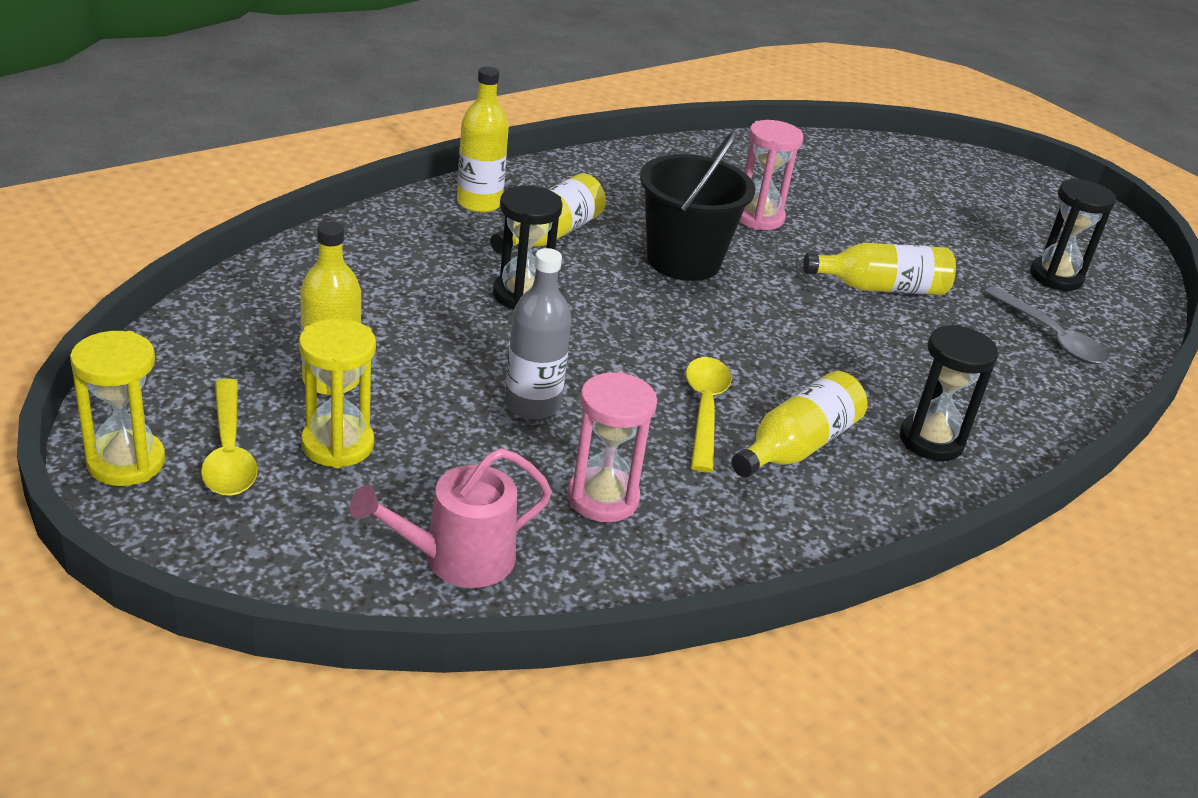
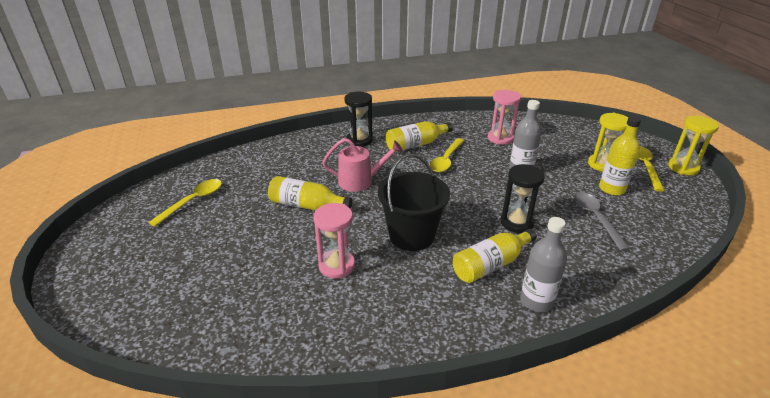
camera: 155 degrees left, 0 degrees up
(458, 559) = (553, 129): pink watering can -> pink watering can (360, 181)
(479, 203) = (536, 301): yellow bottle -> grey bottle
(1051, 337) = (248, 171): grey spoon -> grey spoon (595, 218)
(1056, 277) = (193, 201): black hourglass -> yellow spoon

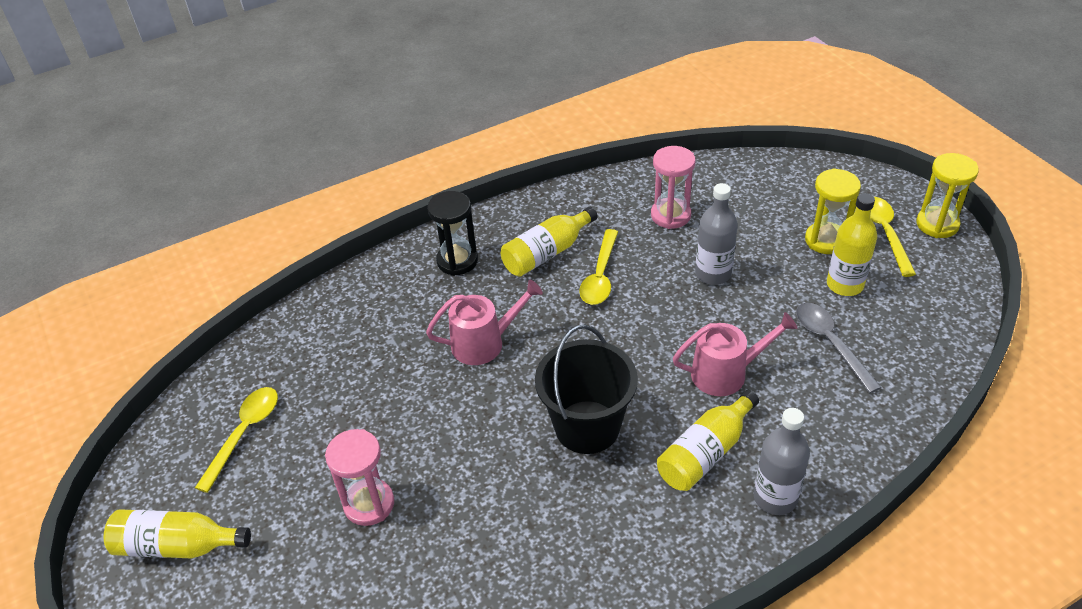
camera: 10 degrees left, 10 degrees up
(306, 205) = (419, 405): yellow bottle -> yellow bottle (177, 546)
(336, 266) = (498, 501): pink hourglass -> pink hourglass (369, 504)
(516, 222) = (725, 373): black hourglass -> pink watering can

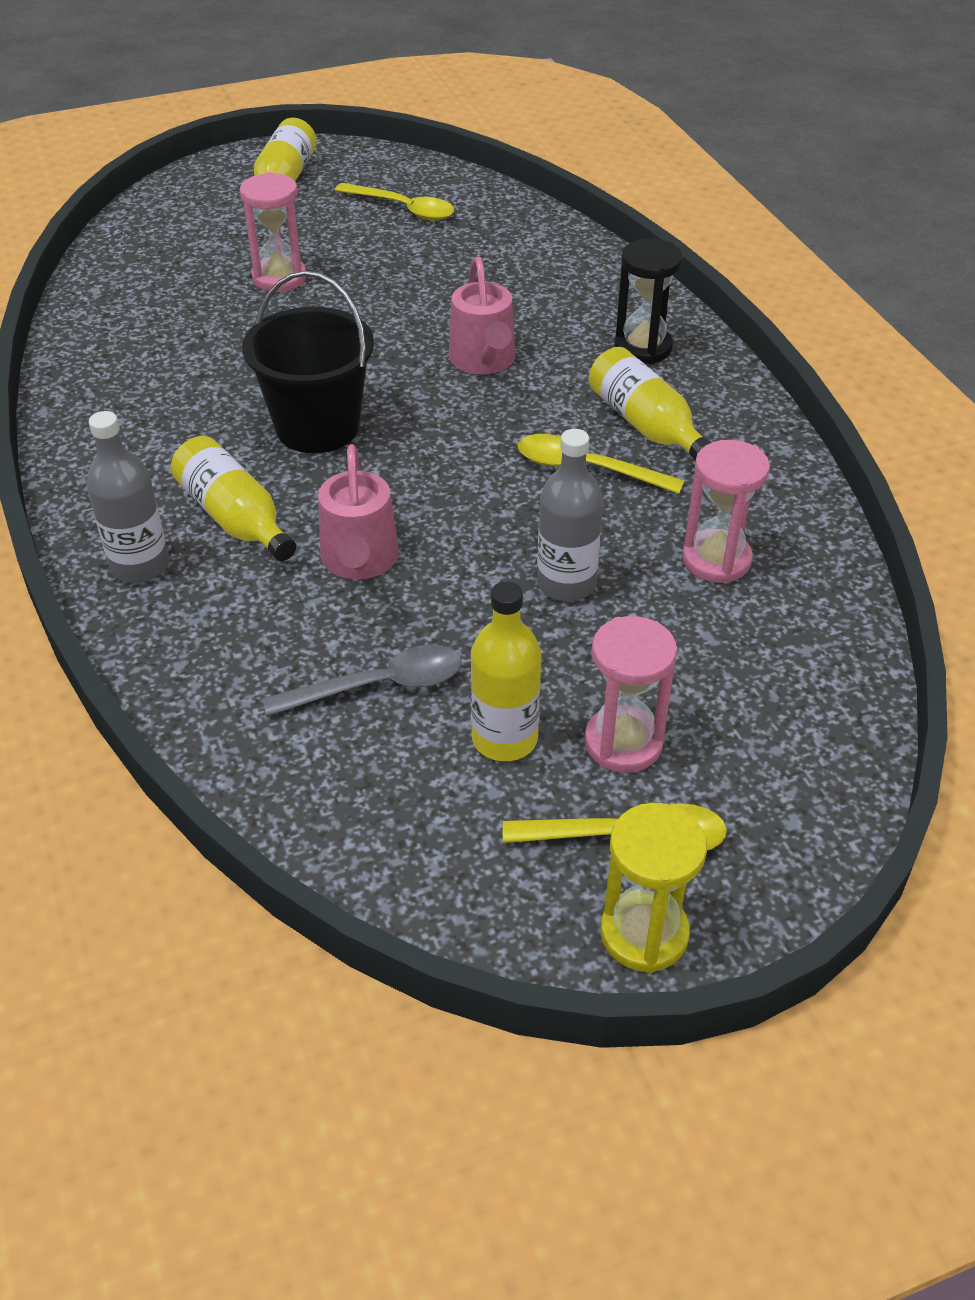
camera: 95 degrees right, 0 degrees up
(826, 240) = (623, 743): yellow hourglass -> pink hourglass

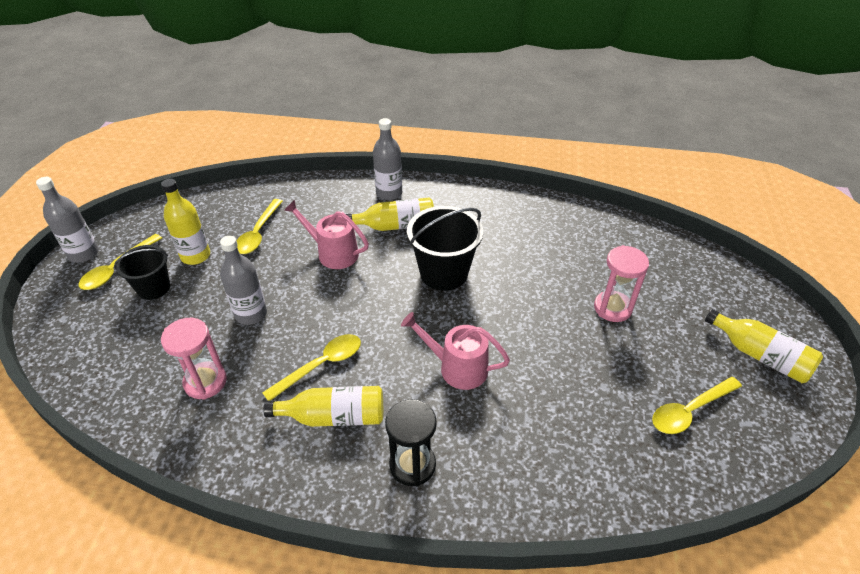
camera: 120 degrees right, 0 degrees up
(379, 685) = (258, 233): grey spoon -> yellow spoon
(623, 743) = (154, 288): pink hourglass -> black bucket
(644, 934) = (84, 254): yellow hourglass -> grey bottle

